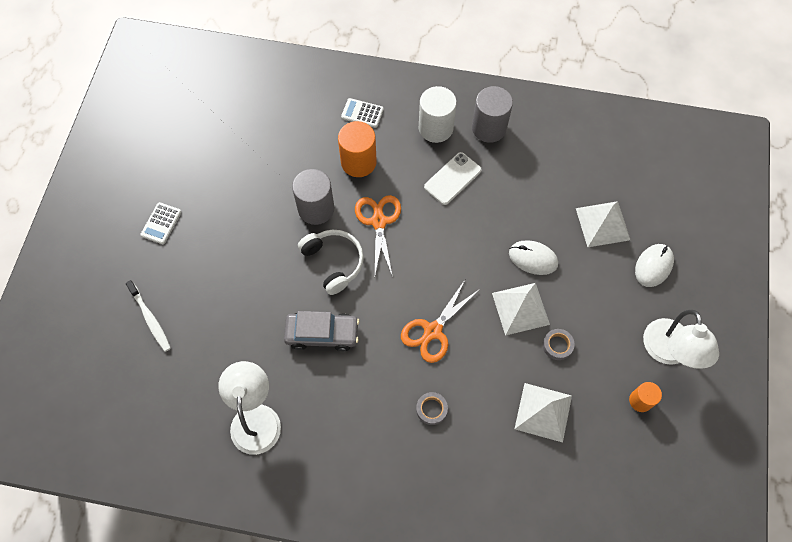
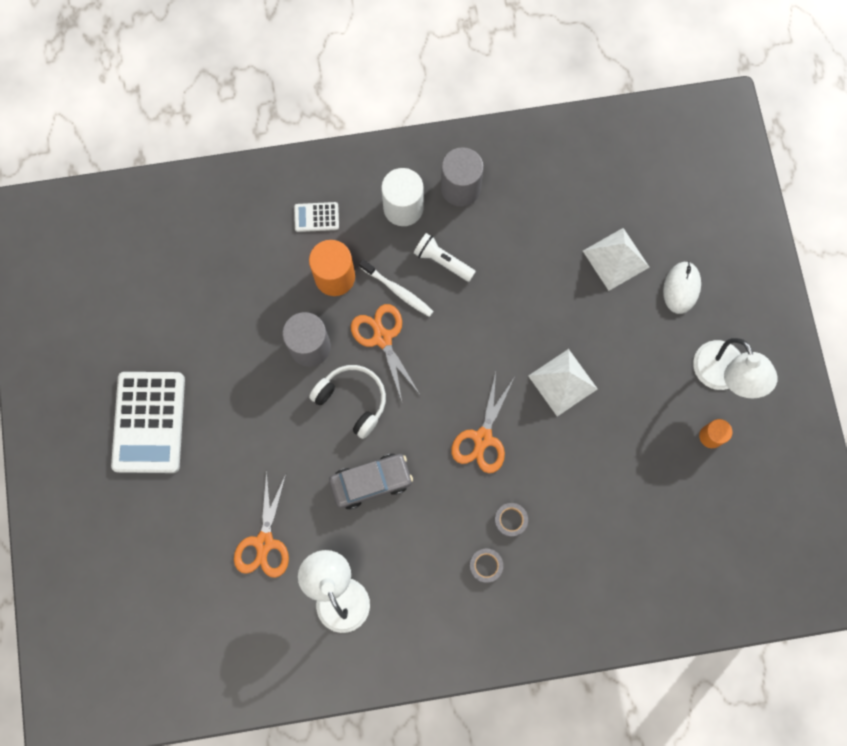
camera: 20 degrees left, 10 degrees up
(150, 319) = (184, 531): white toothbrush -> white toothbrush (398, 291)
(161, 223) = (149, 422): white calculator -> white calculator, size x2.20
(211, 352) = (264, 543): none -> orange scissors
(452, 178) = (442, 261): white phone -> white flashlight
(533, 258) = (557, 323): white mouse -> none
(543, 412) = (621, 482): white pyramid -> none
(557, 345) = (612, 408): grey tape -> grey tape (486, 565)

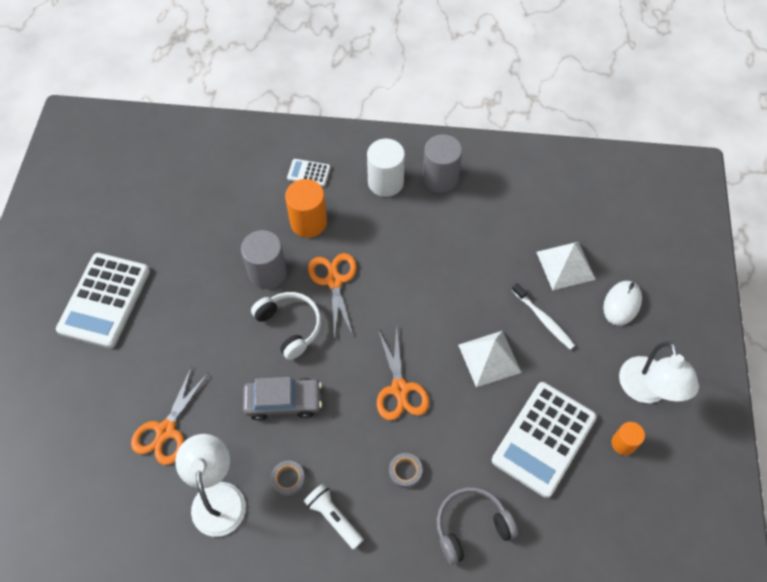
camera: 15 degrees right, 15 degrees down
(398, 291) = (360, 246): white toothbrush -> white toothbrush (543, 319)
(442, 261) = (407, 231): white flashlight -> white flashlight (333, 518)
(482, 438) = (400, 389): orange scissors -> orange scissors turned 45 degrees counterclockwise
(486, 565) = (368, 509): grey tape -> grey tape (288, 479)
(586, 556) = (471, 526): none -> grey headphones
(634, 452) = (543, 439): none -> white calculator

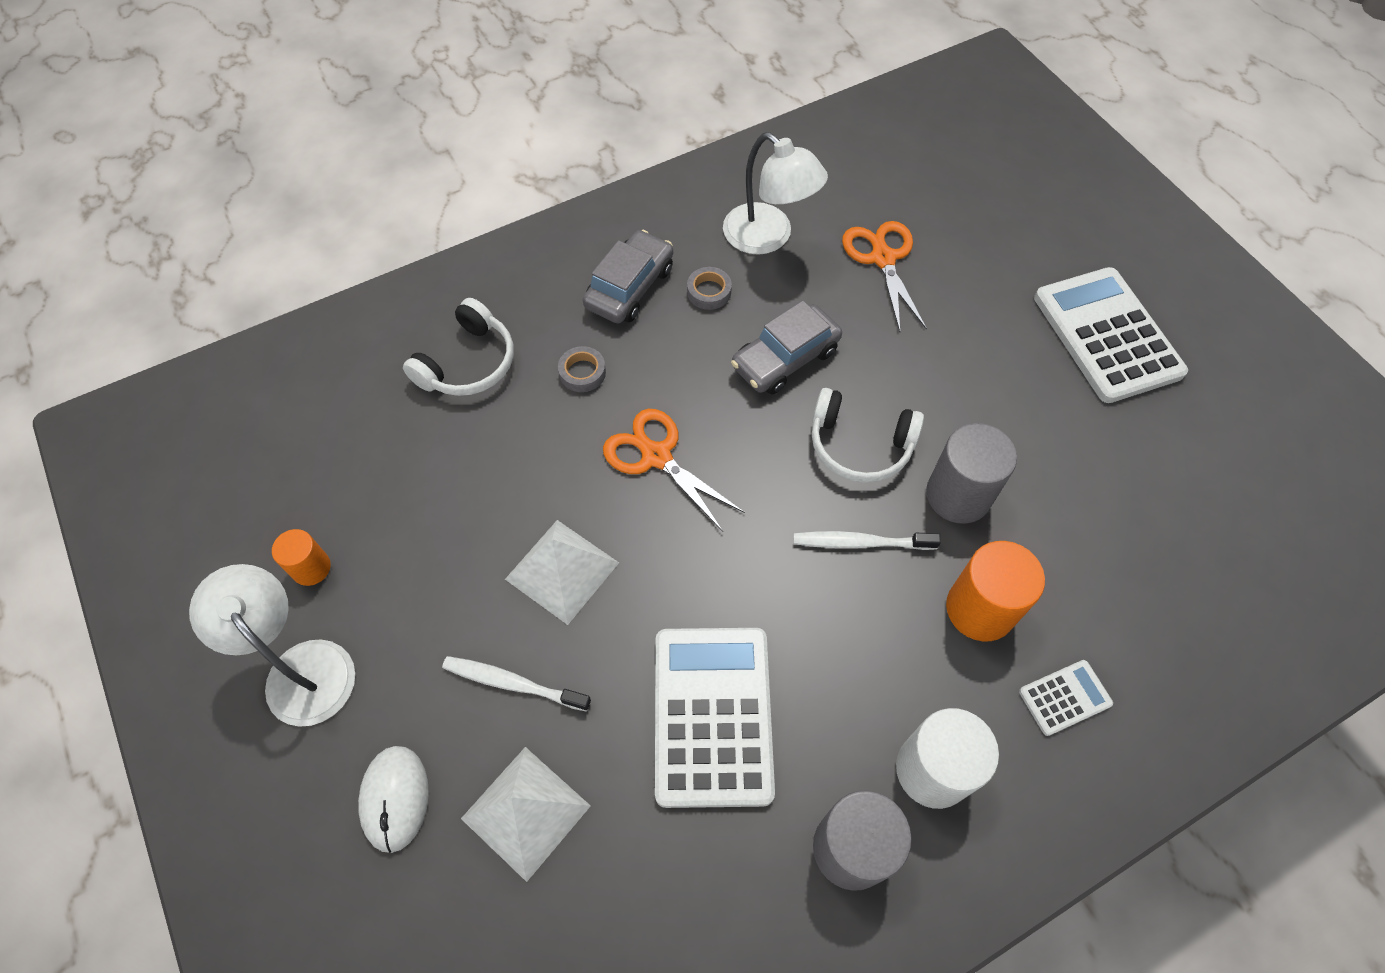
camera: 145 degrees right, 0 degrees up
(333, 518) = (630, 287): white flashlight -> grey car
(334, 281) = (860, 543): orange scissors -> white toothbrush
(471, 526) = (468, 363): grey headphones -> white headphones
(543, 439) = (427, 508): white calculator -> white calculator (712, 715)

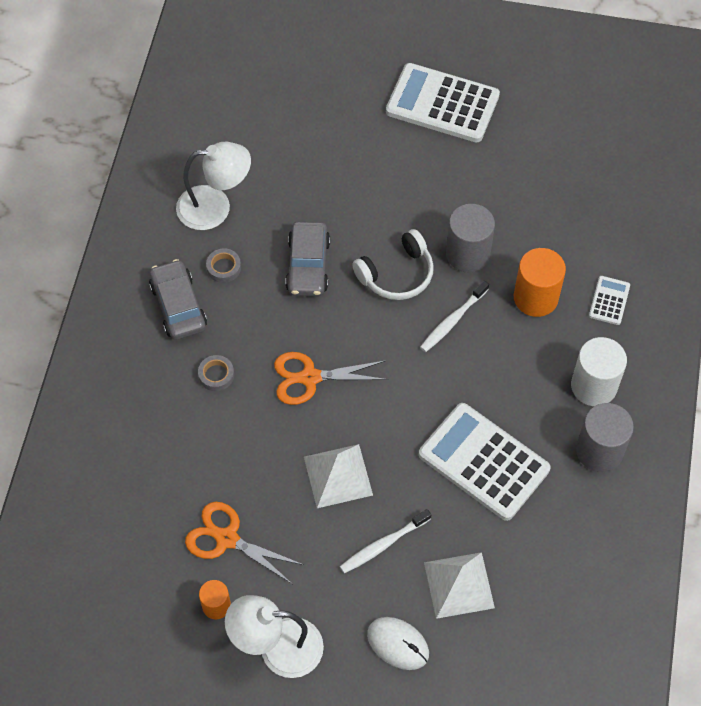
camera: 50 degrees left, 0 degrees up
(468, 363) = (149, 431): white headphones -> none
(882, 258) = (289, 162): orange scissors -> orange scissors (226, 538)

